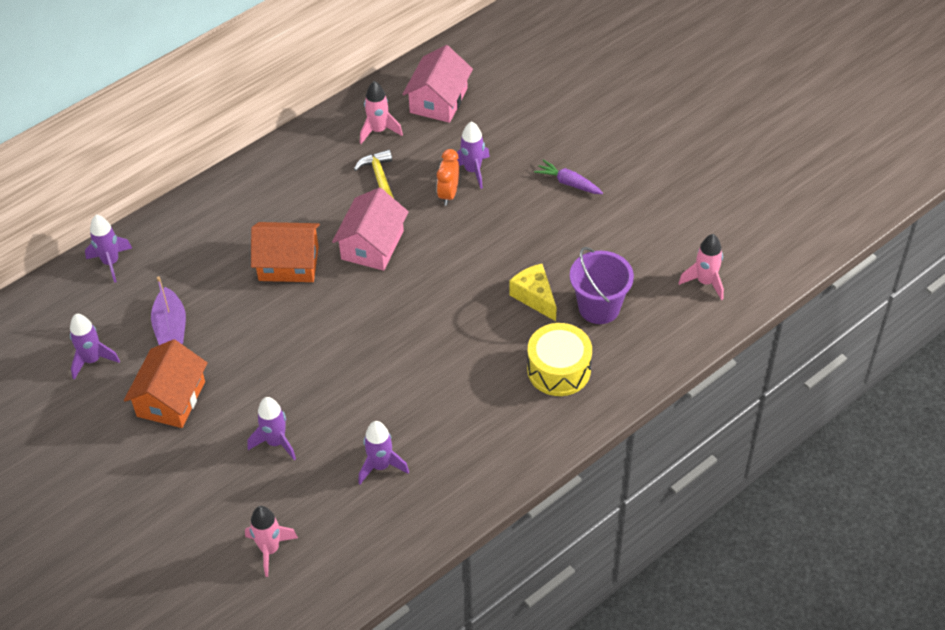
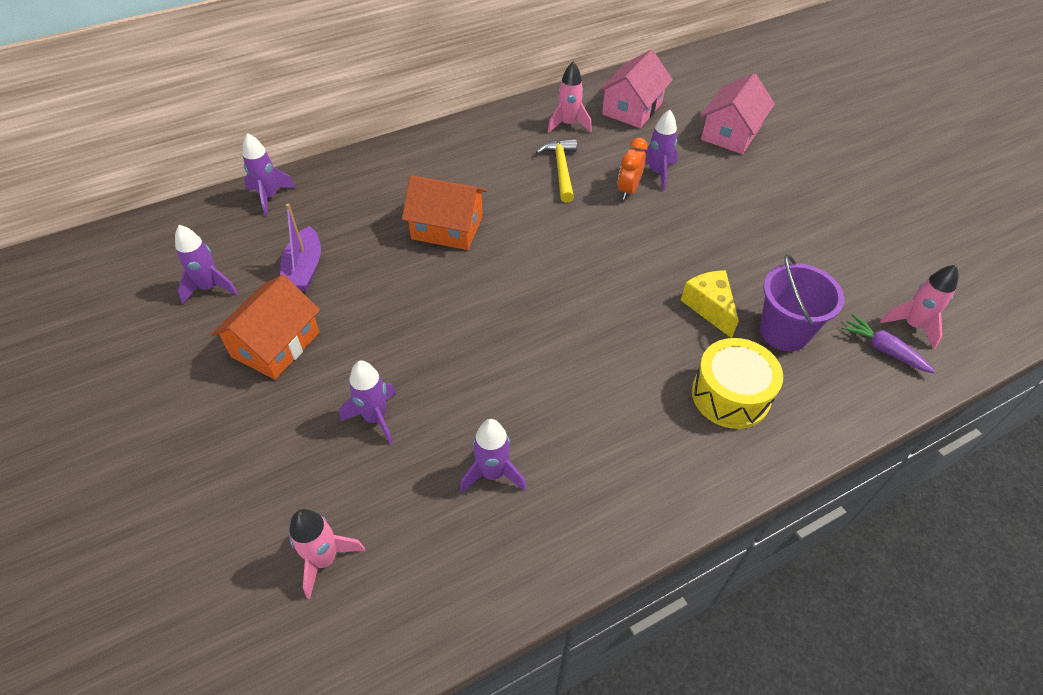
camera: 10 degrees right, 0 degrees up
(372, 245) = (539, 224): pink house -> pink house (731, 133)
(568, 183) = (757, 199): purple carrot -> purple carrot (883, 349)

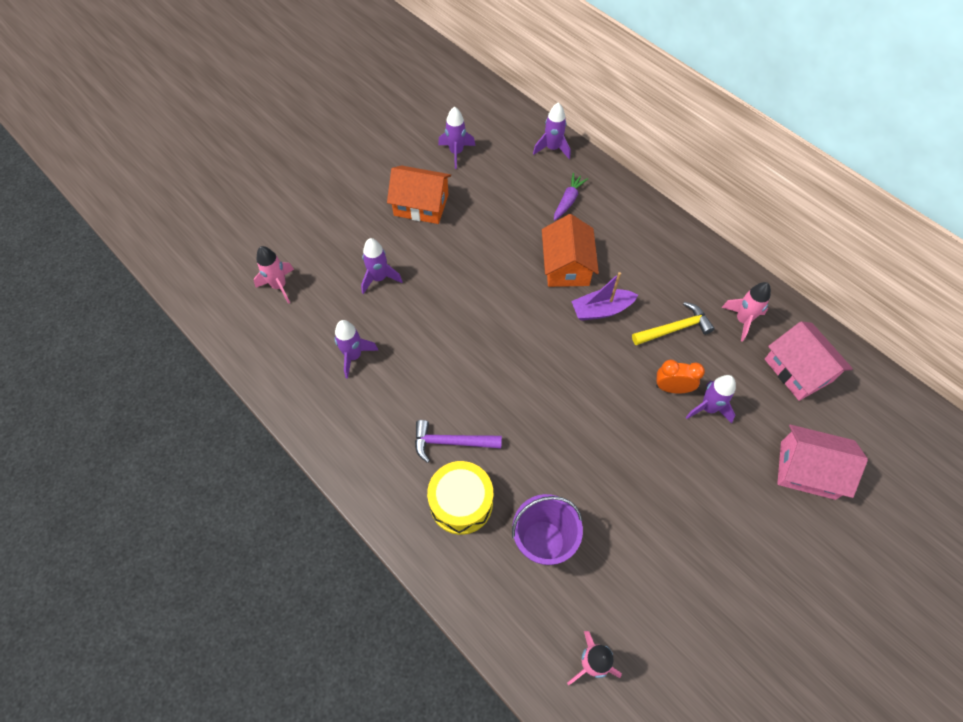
camera: 75 degrees right, 10 degrees up
(304, 269) = (490, 195): purple boat -> purple boat (601, 310)
(632, 108) = (798, 370): pink house -> pink house turned 45 degrees clockwise
(650, 388) = (451, 442): none -> purple hammer
(709, 307) = (550, 476): yellow cheese -> none
(883, 349) = (551, 633): purple carrot -> purple carrot (568, 200)

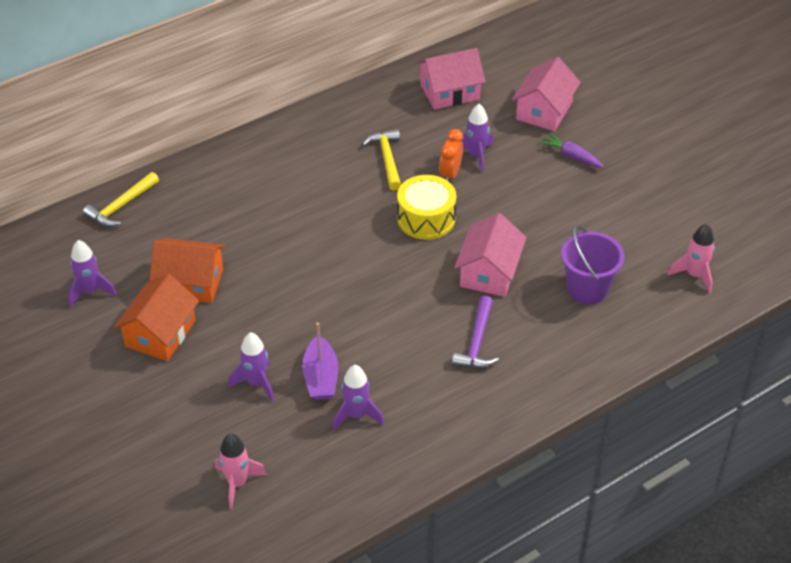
camera: 80 degrees left, 15 degrees down
(461, 503) = (542, 342): yellow drum -> yellow drum (426, 218)
(544, 442) = (489, 272): none -> pink house
(552, 148) = (121, 206): purple rocket -> yellow hammer
(566, 266) = (289, 222): orange house -> orange house (190, 282)
(568, 200) = (202, 206): purple carrot -> purple carrot (571, 156)
(601, 310) = (351, 206): purple boat -> purple boat (321, 377)
(742, 320) = (390, 113): pink rocket -> none

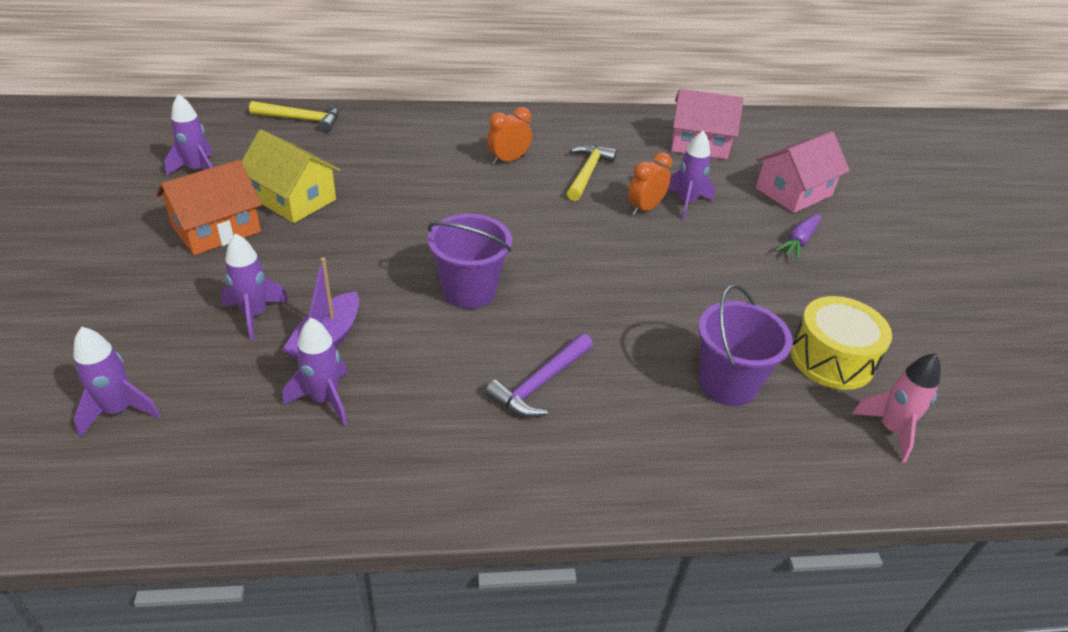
camera: 25 degrees right, 5 degrees down
(121, 206) = (301, 119): yellow hammer -> yellow hammer turned 150 degrees counterclockwise
(190, 282) = (293, 199): orange house -> yellow house
(237, 483) = (119, 410): pink rocket -> purple rocket
(319, 173) = (508, 160): none -> orange clock
(382, 298) = (469, 291): none -> purple bucket
(426, 218) = (585, 237): yellow drum -> yellow drum (832, 358)
(489, 272) = (615, 315): pink house -> none
(571, 156) = (799, 241): purple carrot -> purple carrot turned 120 degrees counterclockwise

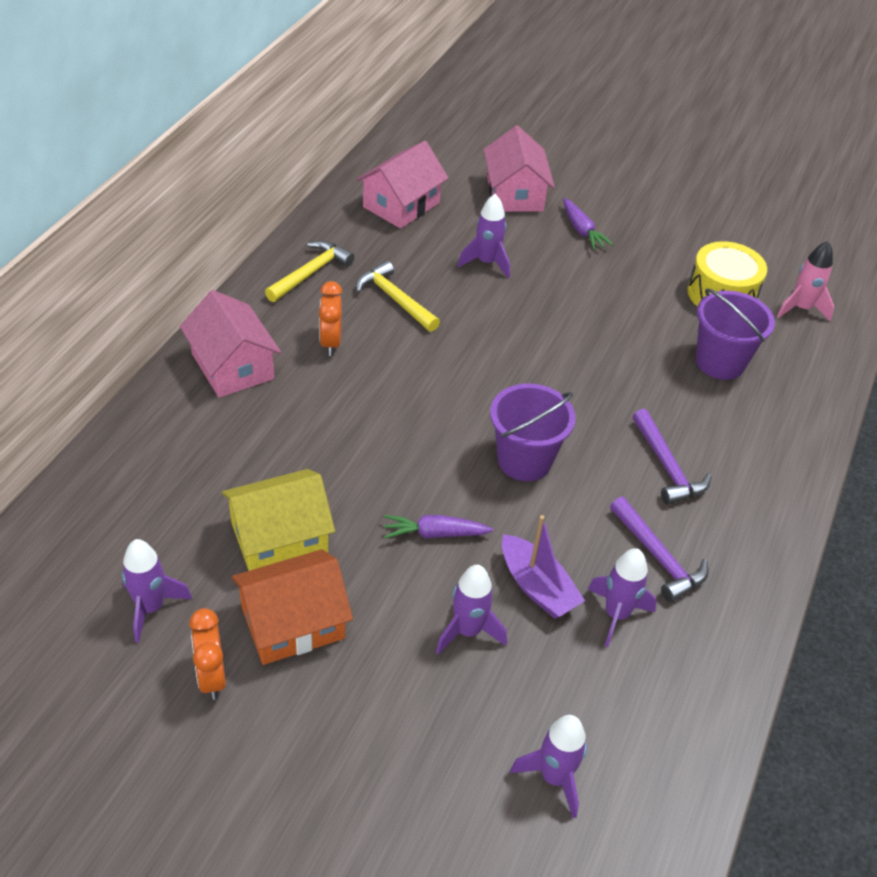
camera: 60 degrees left, 5 degrees up
(216, 229) = (293, 622): orange house -> orange house turned 75 degrees clockwise
(301, 119) = (107, 475): yellow hammer -> yellow hammer (310, 273)
(348, 267) = (434, 533): none -> purple carrot
(415, 409) = (658, 557): none -> purple hammer
(442, 130) = (232, 366): none -> pink house
(644, 208) = (477, 292): orange clock -> orange clock (212, 677)

